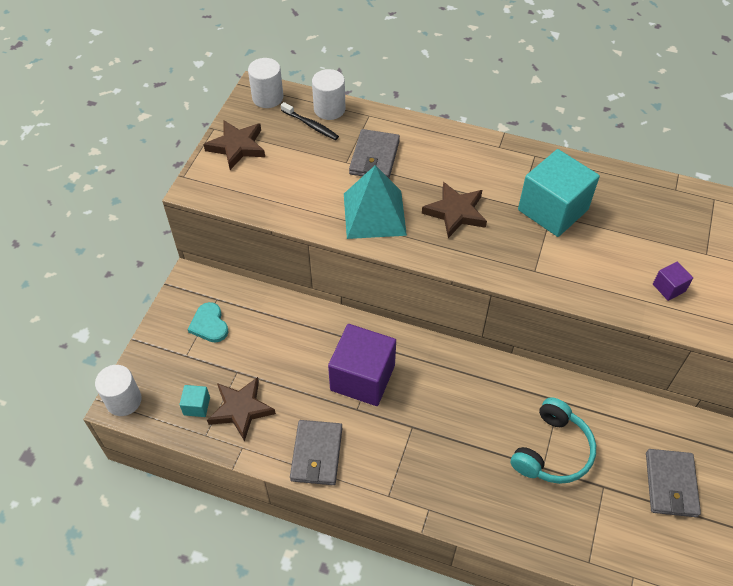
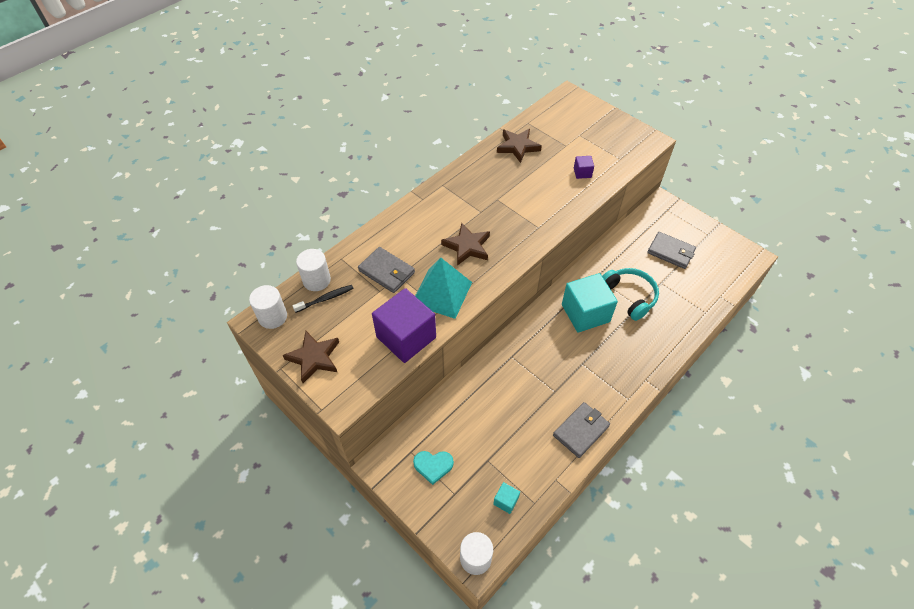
camera: 65 degrees left, 0 degrees up
(241, 409) = (522, 469): brown star -> brown star (517, 147)
(317, 454) = (581, 430): grey wallet -> grey wallet turned 75 degrees counterclockwise
(362, 377) = (531, 377): purple cube -> purple cube (406, 337)
(553, 210) = (494, 197): turquoise cube -> turquoise cube (585, 313)

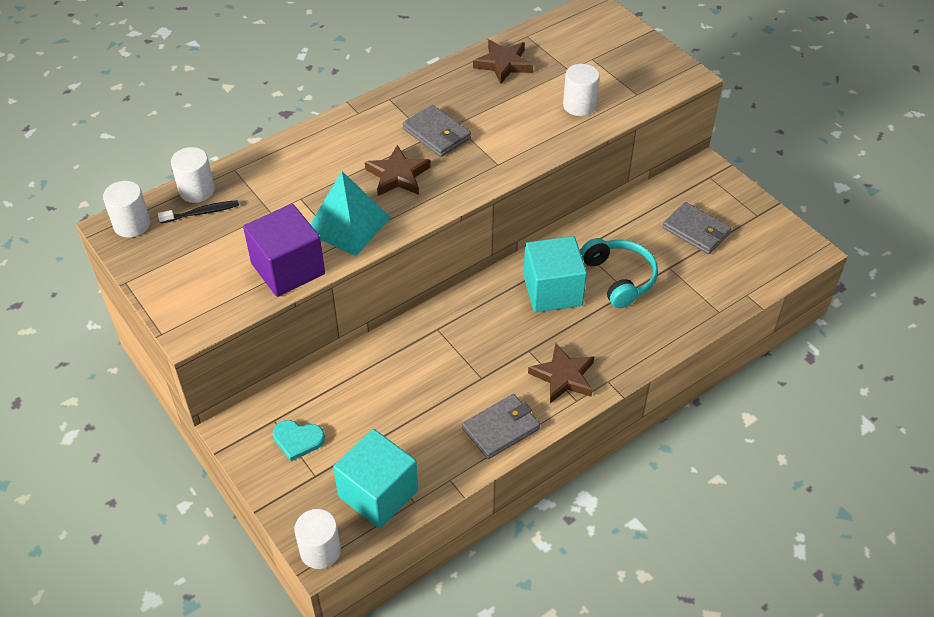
camera: 10 degrees right, 5 degrees down
(314, 358) = (169, 276): brown star -> brown star (563, 376)
(387, 271) = (286, 192): grey wallet -> grey wallet (437, 134)
(506, 501) = (378, 493): turquoise cube -> turquoise cube, size x2.30
(582, 173) = (579, 105): purple cube -> white cylinder

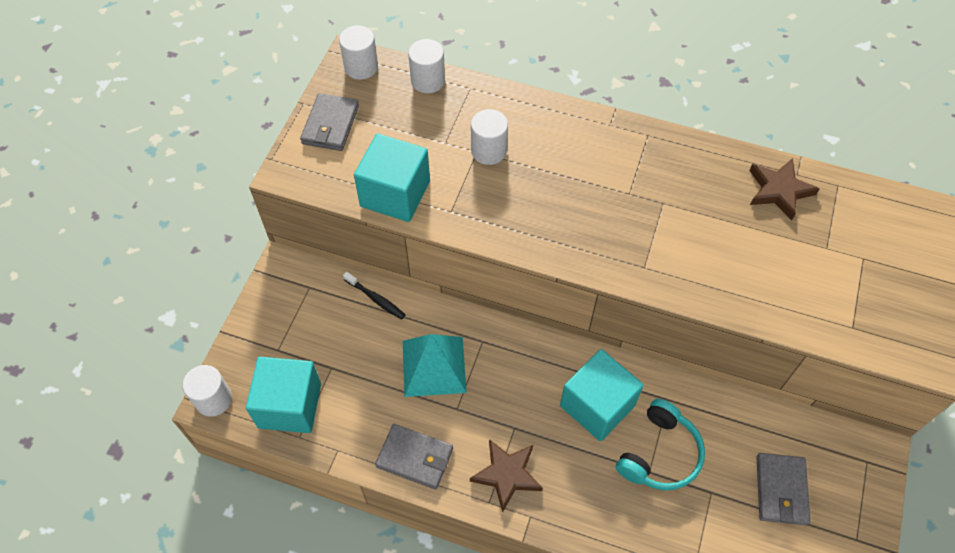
camera: 55 degrees right, 10 degrees up
(201, 213) = (407, 99): black toothbrush -> black toothbrush (375, 298)
(288, 269) = (395, 194): purple cube -> turquoise cube
(298, 440) = (302, 315): turquoise heart -> none
(348, 225) = (475, 203): turquoise pyramid -> turquoise pyramid (433, 366)
(398, 175) = (562, 201): brown star -> none
(437, 134) = (638, 197): grey wallet -> grey wallet (330, 125)
(579, 105) = (785, 286): white cylinder -> white cylinder (488, 151)

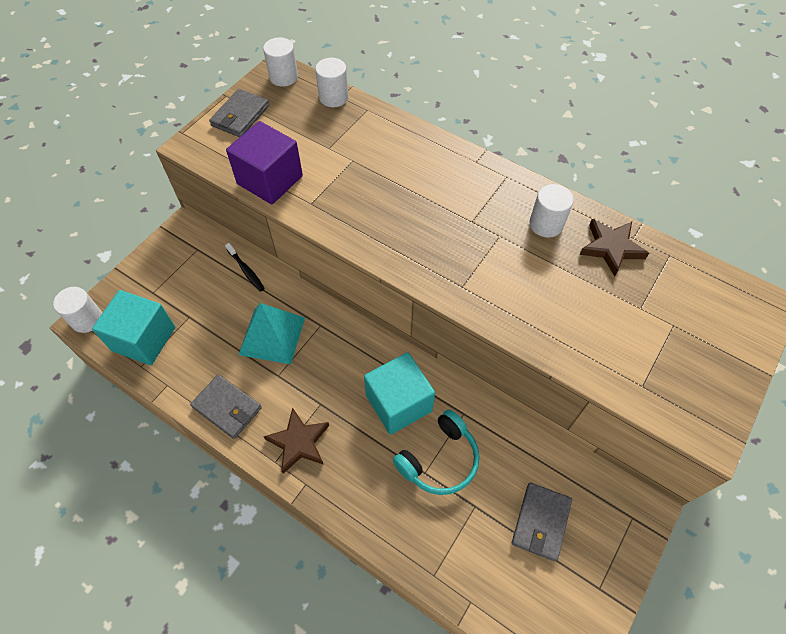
camera: 15 degrees right, 0 degrees up
(395, 194) = (270, 180): turquoise cube -> purple cube
(488, 151) = (362, 162): white cylinder -> white cylinder (546, 224)

